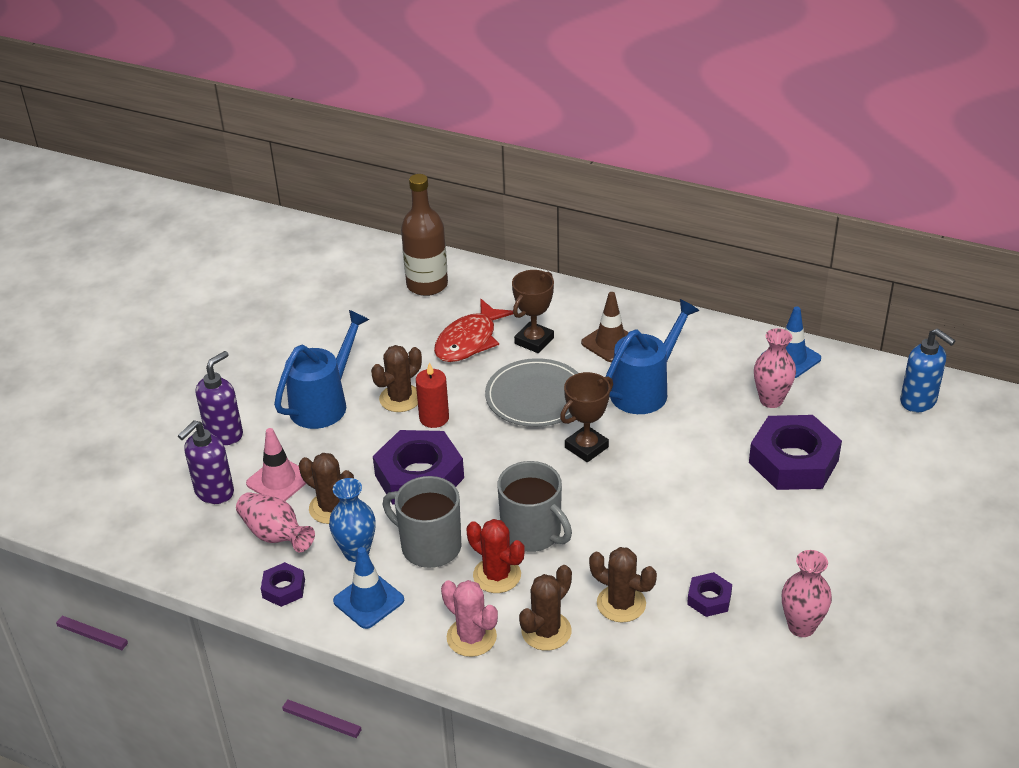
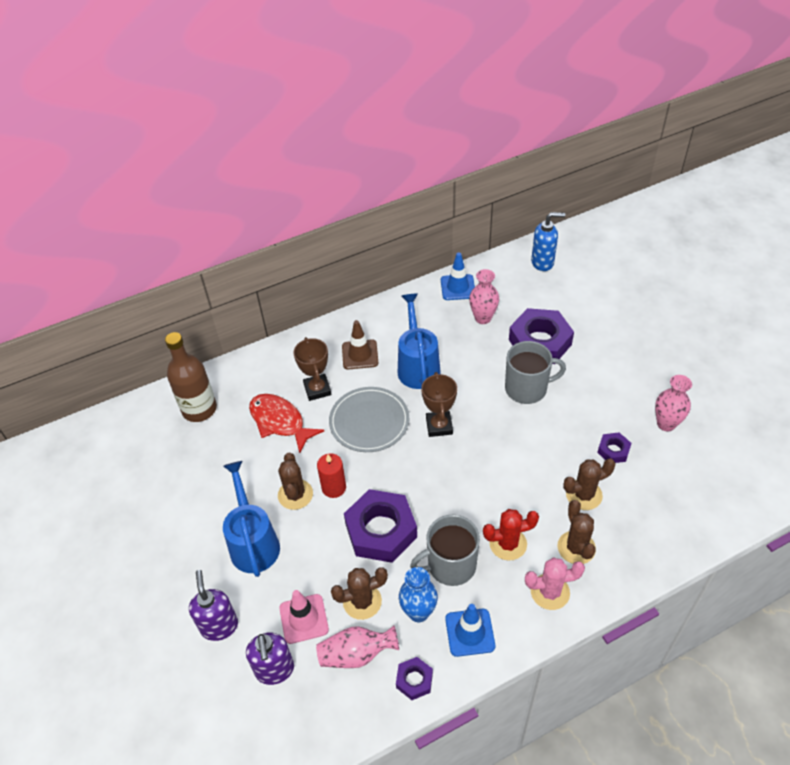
camera: 50 degrees left, 10 degrees up
(469, 340) = (280, 422): red fish -> red fish turned 150 degrees clockwise
(532, 533) = (487, 501): grey mug -> grey mug (527, 388)

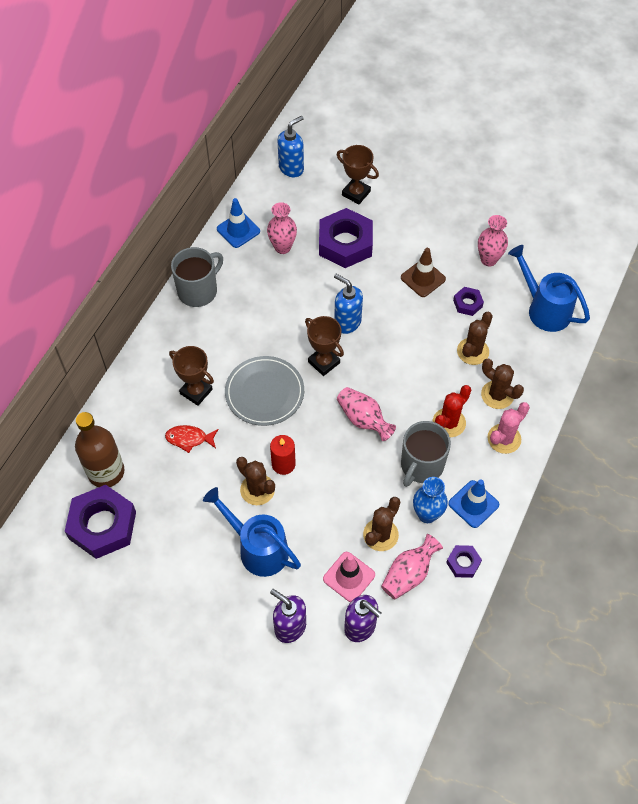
camera: 40 degrees left, 10 degrees up
(280, 422) = (189, 439): red fish -> red fish, size x0.61
(360, 354) = (206, 339): brown traffic cone -> brown traffic cone (423, 278)
(381, 530) = (349, 473): purple nut -> purple nut (102, 525)
(417, 366) = (263, 321): blue watering can -> blue watering can (543, 309)
(432, 493) = (363, 419): none -> pink vase
(487, 405) = (347, 322): none -> blue soap dispenser
(527, 388) = (366, 290): grey mug -> grey mug (198, 291)
(583, 307) = (356, 193): none -> brown trophy

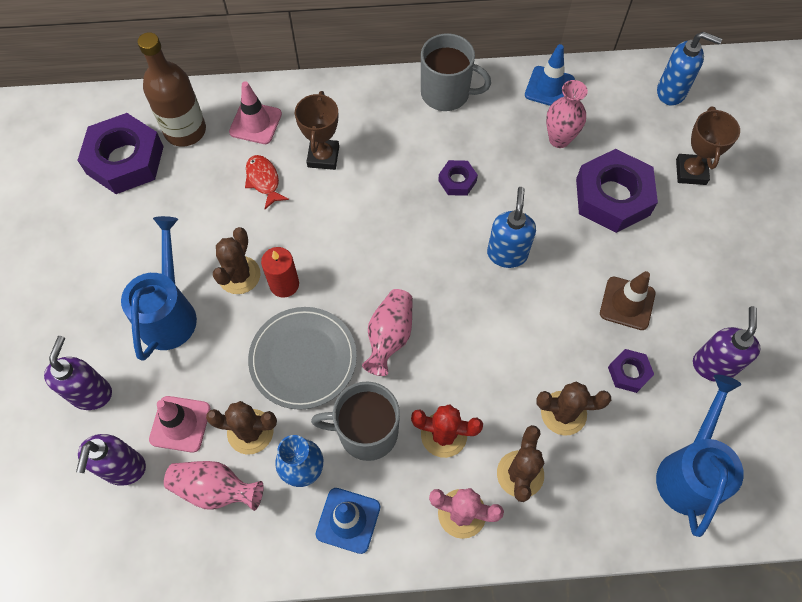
camera: 60 degrees right, 5 degrees up
(134, 421) = (255, 123): none -> pink traffic cone
(264, 392) = (362, 220): grey plate -> grey plate (303, 359)
(324, 362) = (438, 257): brown trophy -> none
(463, 563) = (261, 547): purple nut -> purple nut (457, 181)
(488, 259) = (713, 365): pink vase -> purple soap dispenser

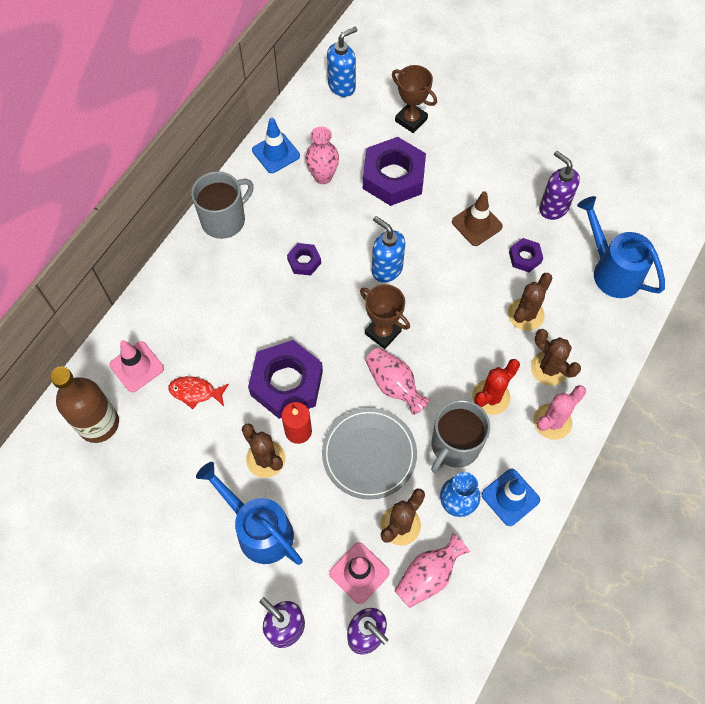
camera: 55 degrees left, 0 degrees up
(125, 160) = (87, 487): purple nut -> purple nut (286, 383)
(323, 157) = (209, 337): brown trophy -> brown trophy (383, 332)

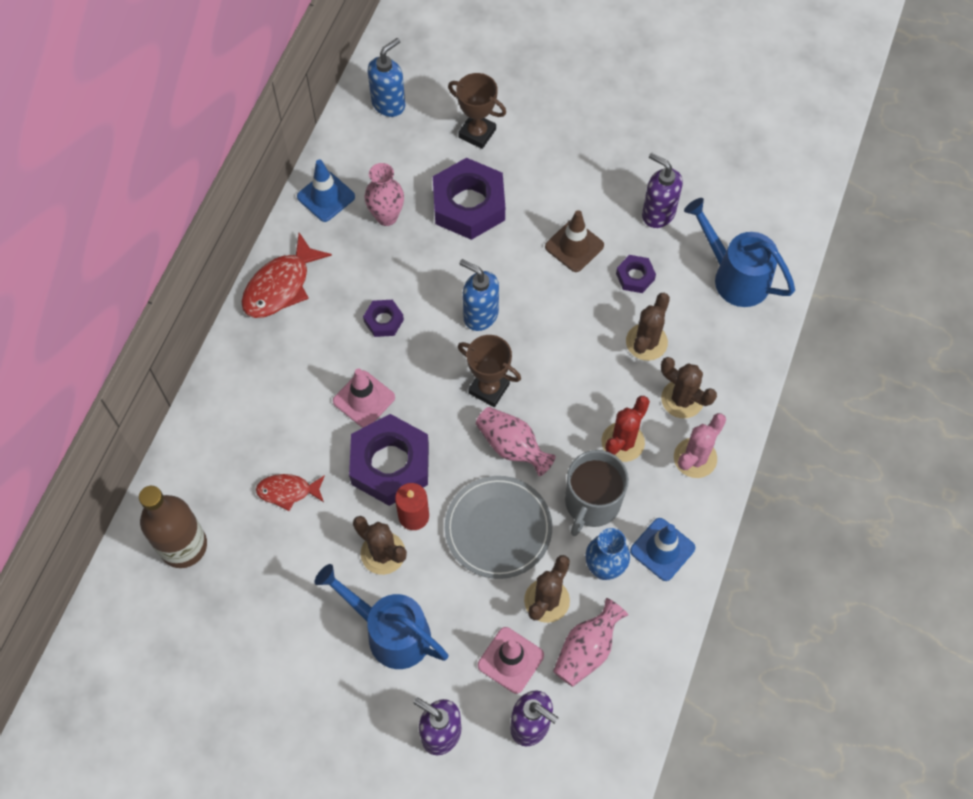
camera: 10 degrees left, 0 degrees up
(137, 367) = (214, 473): pink traffic cone -> pink traffic cone (364, 399)
(224, 220) = (281, 286): grey mug -> red fish

